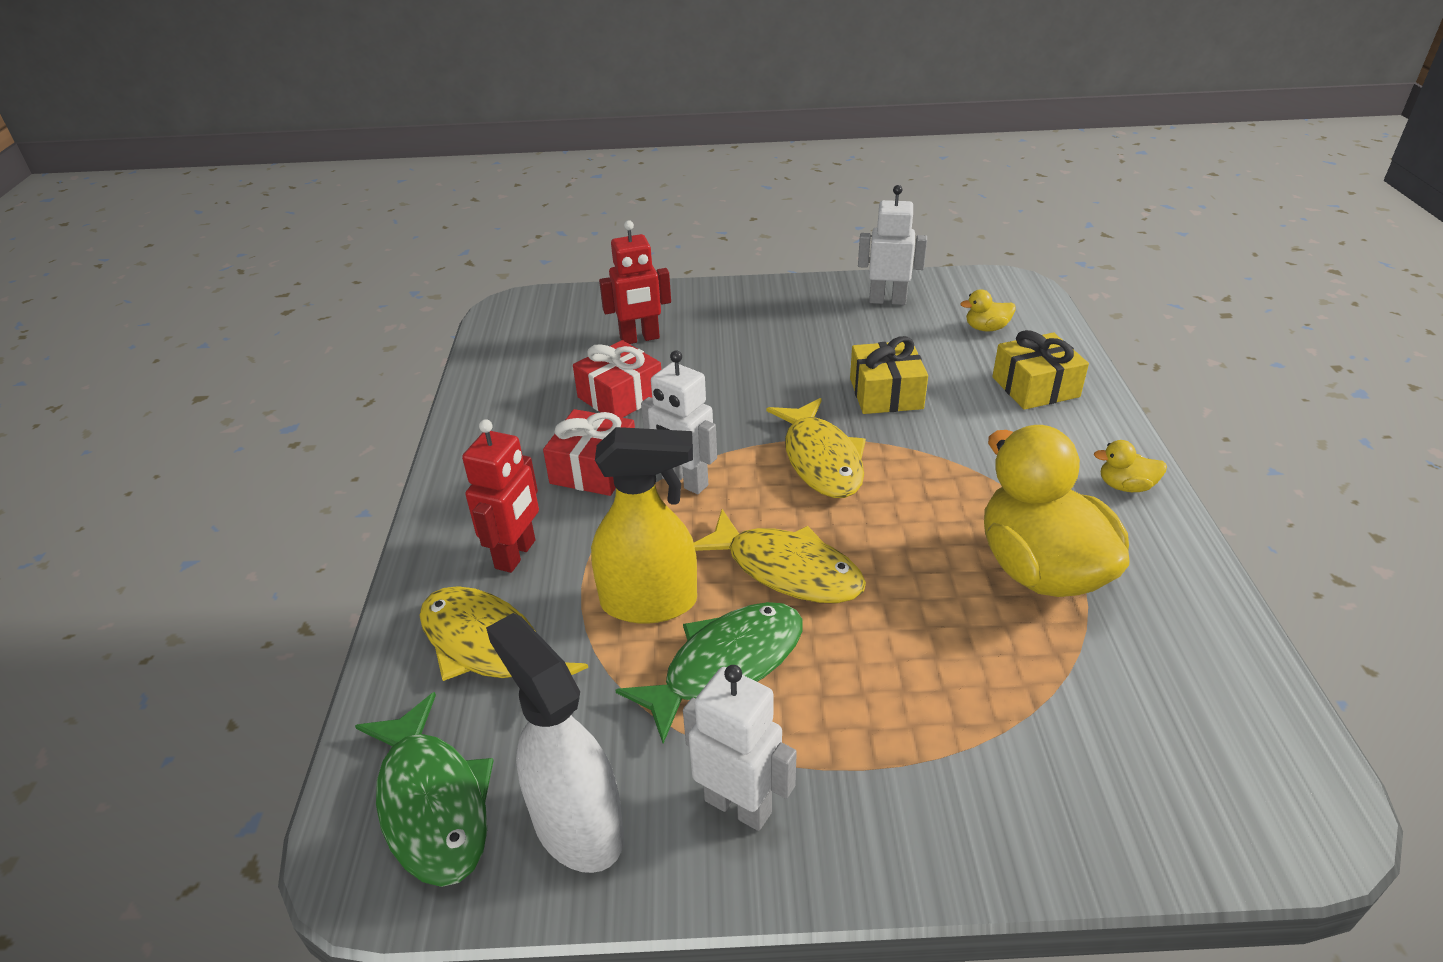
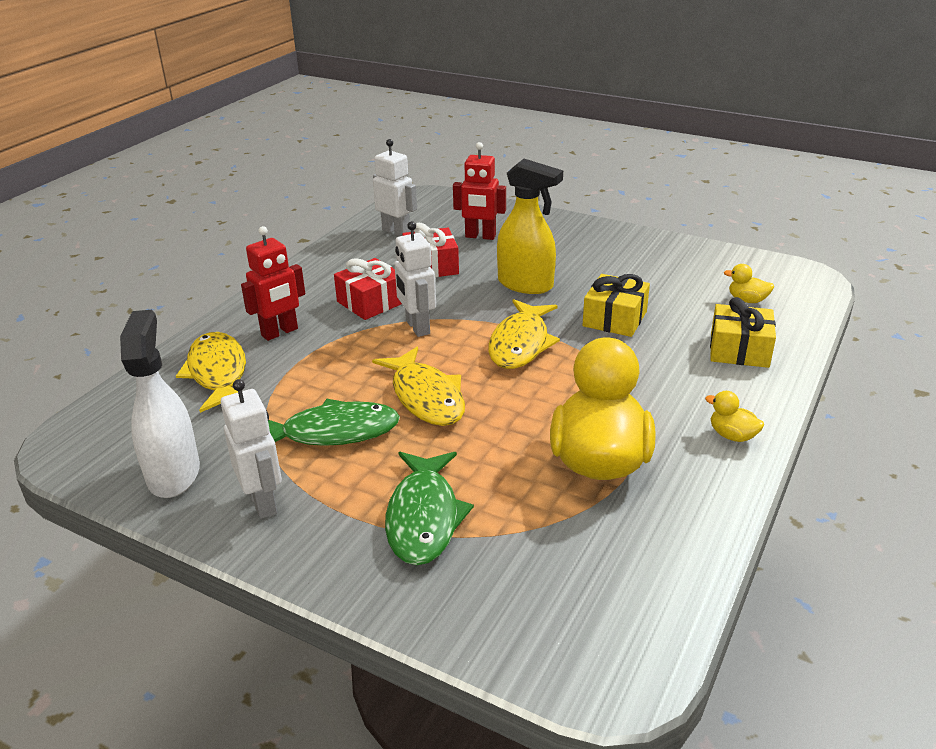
camera: 30 degrees right, 5 degrees down
(432, 803) = (119, 433): green fish -> green fish (424, 517)
(650, 602) = (326, 384): yellow spray bottle -> yellow spray bottle (526, 284)
(887, 300) = (688, 260): white robot -> white robot (396, 232)

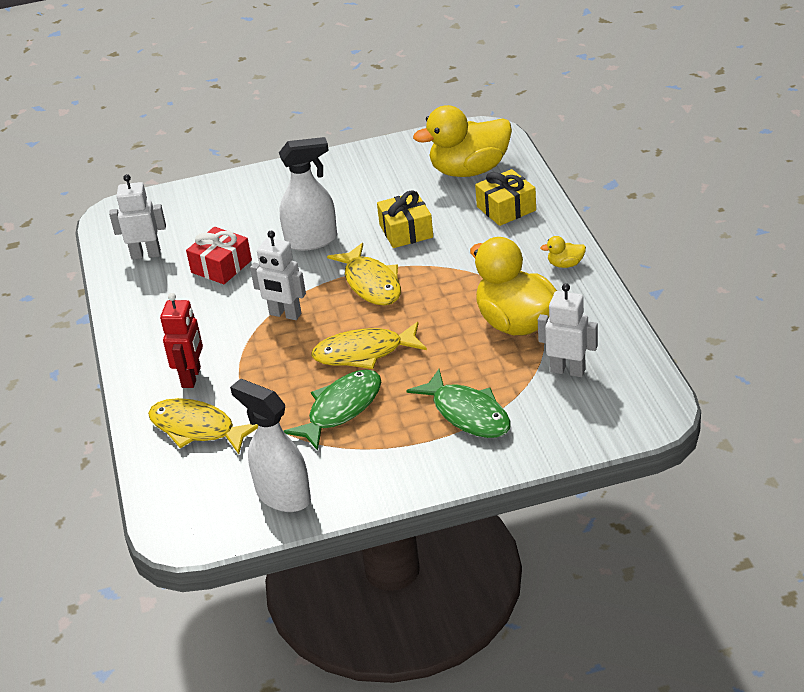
camera: 40 degrees left, 5 degrees up
(263, 502) = (365, 470): white robot -> white robot (568, 370)
(371, 302) = (221, 317): red gift -> none
(426, 397) = (364, 353): yellow fish -> yellow fish turned 150 degrees clockwise
(480, 236) = (220, 222): red robot -> none
(526, 284) = (312, 240): yellow spray bottle -> white spray bottle
(747, 300) = (469, 170): yellow duck -> yellow duck, size x2.46

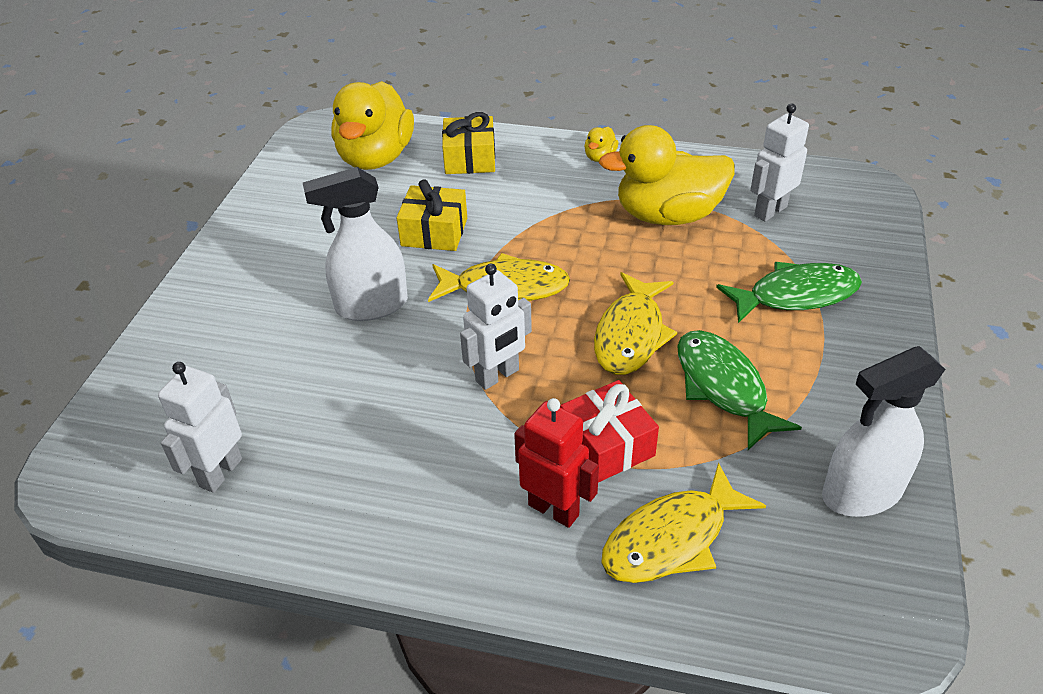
camera: 65 degrees left, 5 degrees up
(221, 266) = (336, 402): red gift -> red gift (607, 445)
(312, 240) = (371, 306): white spray bottle -> white spray bottle turned 120 degrees counterclockwise

